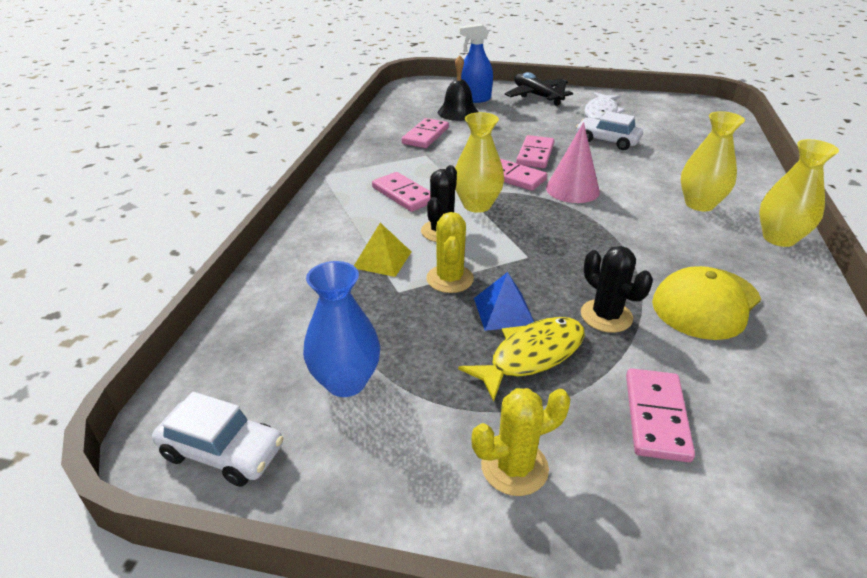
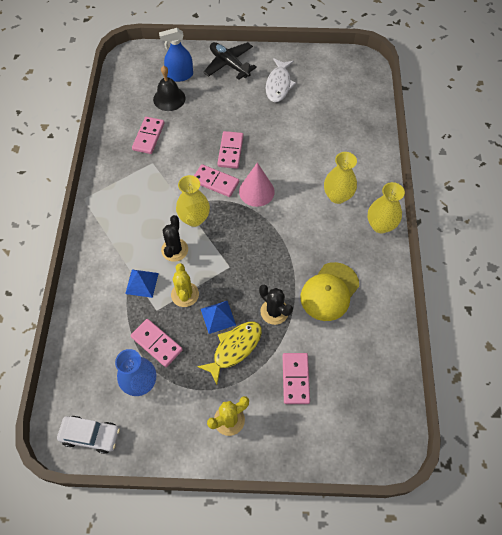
camera: 10 degrees left, 25 degrees up
(382, 259) = (142, 283): yellow pyramid -> blue pyramid
(403, 194) = (144, 214): pink domino -> pink domino (156, 343)
(607, 141) = (281, 125): white car -> none

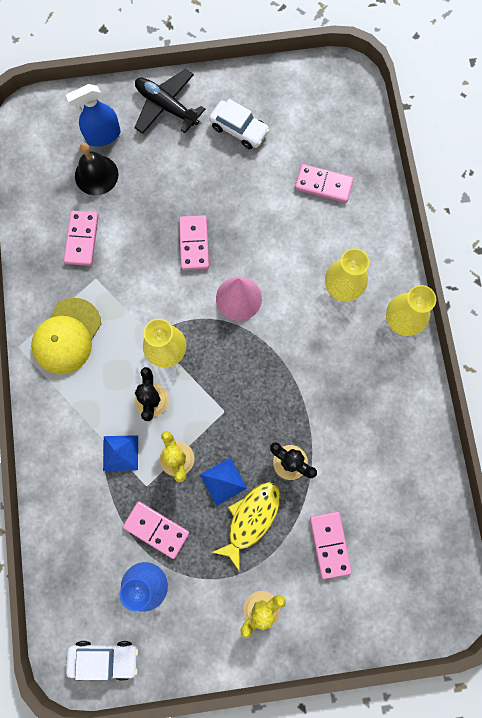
camera: 10 degrees left, 15 degrees up
(215, 182) = (183, 293): pink domino -> pink domino (323, 185)
(279, 85) = (239, 129): white fish -> white car
(329, 291) = (352, 424): yellow cap -> yellow cap (67, 336)

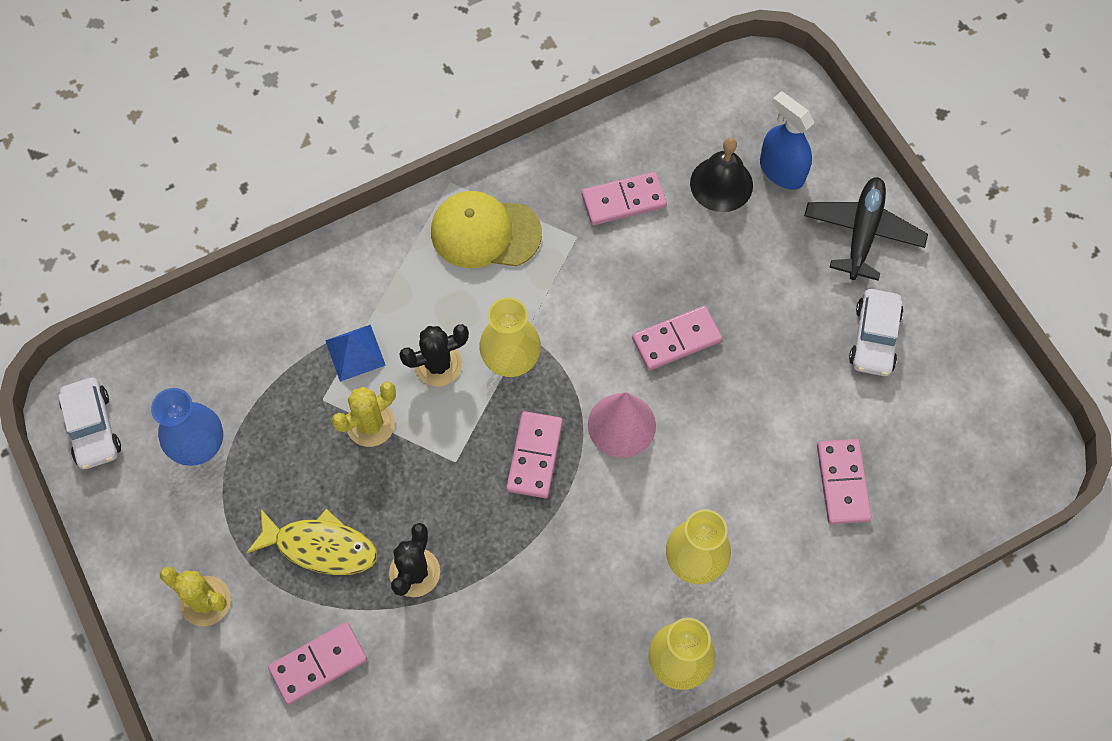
camera: 70 degrees right, 10 degrees down
(156, 529) = (270, 432): pink domino -> pink domino (534, 456)
(223, 481) = (359, 493): blue pyramid -> none

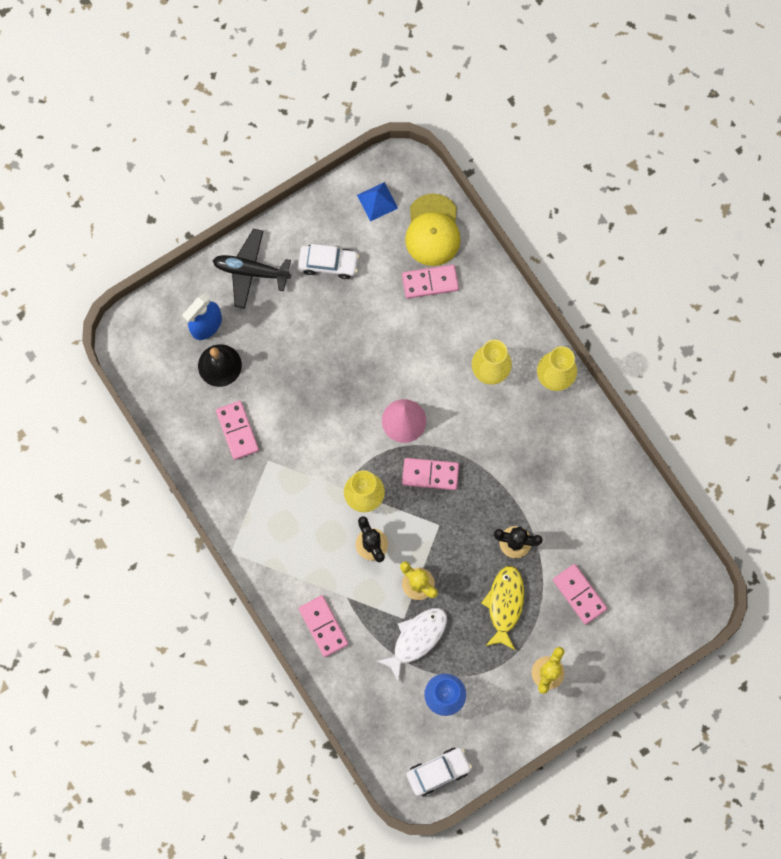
camera: 95 degrees left, 10 degrees up
(289, 415) = (416, 639): none -> white fish
(355, 353) = (367, 601): blue pyramid -> blue pyramid (377, 201)
(485, 232) = (269, 523): yellow cap -> yellow cap (432, 230)
(676, 339) = (340, 389): pink domino -> pink domino (323, 626)

